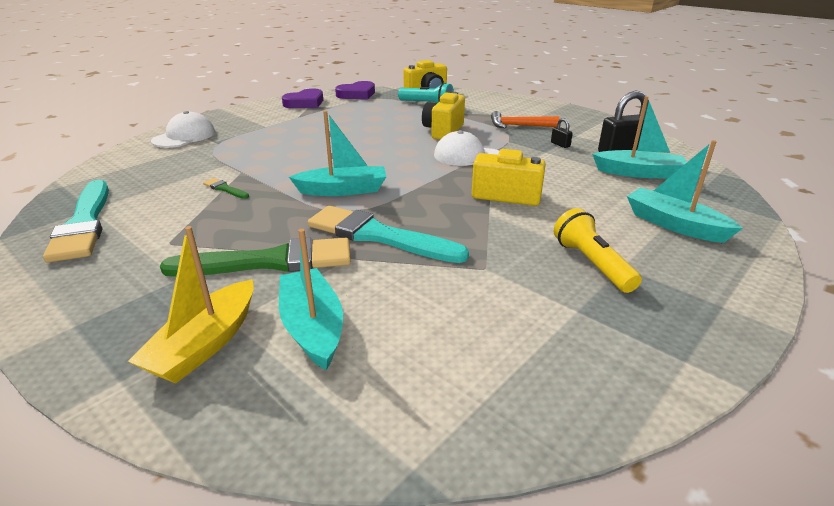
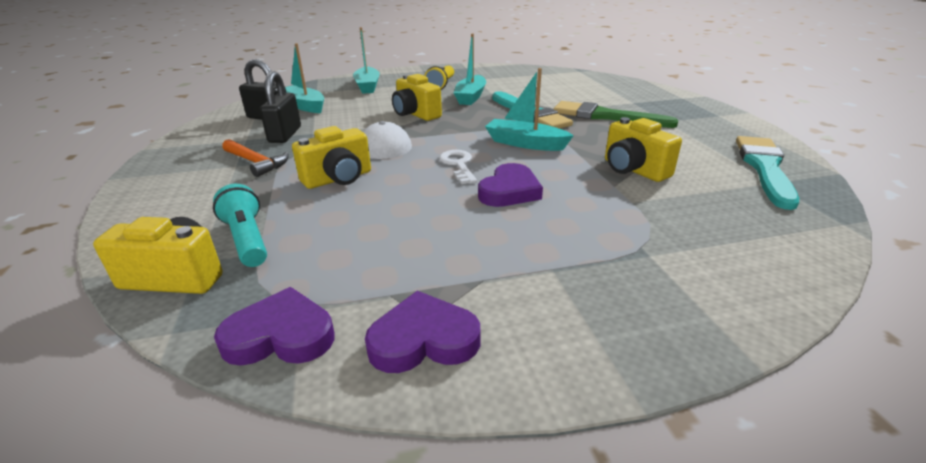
camera: 145 degrees left, 0 degrees up
(184, 136) = (707, 287): white cap -> none
(205, 344) = (645, 99): yellow boat -> none
(225, 189) = (633, 170): green brush -> yellow camera
(312, 327) = (594, 94): turquoise boat -> turquoise boat (470, 97)
(319, 151) = (509, 191): none -> purple heart
(378, 157) = (458, 165): none -> white key
(560, 144) = (285, 135): black padlock -> black padlock, size x2.22

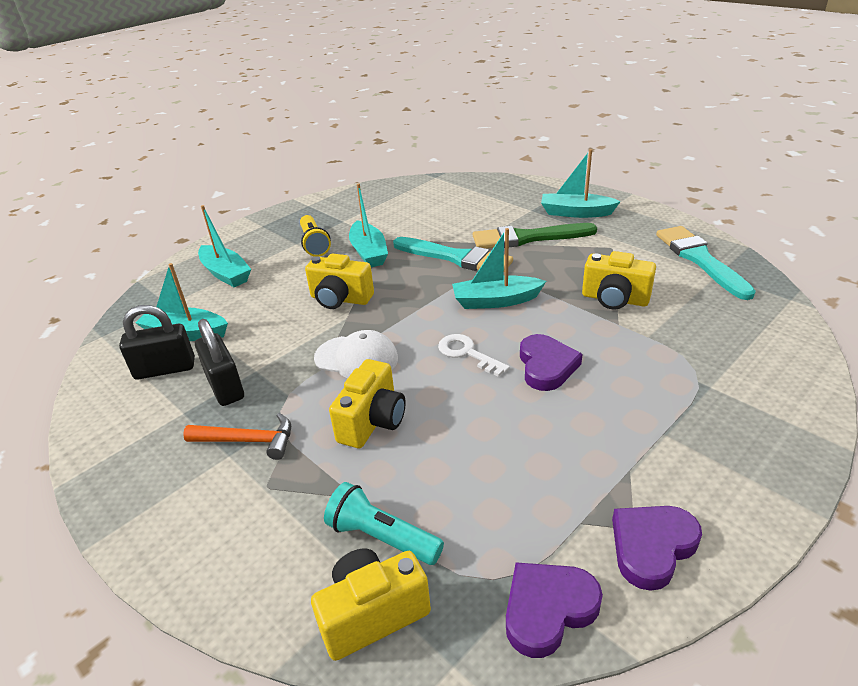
camera: 30 degrees left, 5 degrees up
(673, 112) = (576, 213): none -> turquoise boat

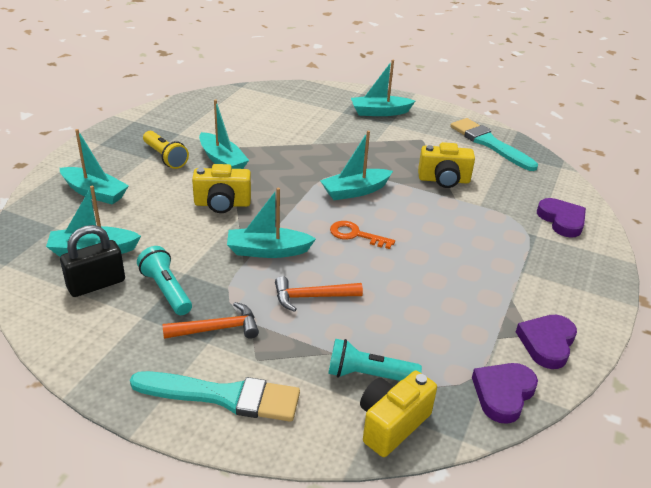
camera: 25 degrees left, 0 degrees up
(225, 387) = (166, 290): black padlock -> turquoise flashlight
(356, 358) = (268, 251): white cap -> turquoise boat
(372, 421) = (312, 297): yellow camera -> orange hammer
(455, 257) = (302, 158): turquoise brush -> turquoise brush (223, 396)
(467, 353) = (355, 235): white key -> orange key
(528, 238) = (353, 136): green brush -> none
(546, 366) = (420, 236): purple heart -> purple heart (562, 220)

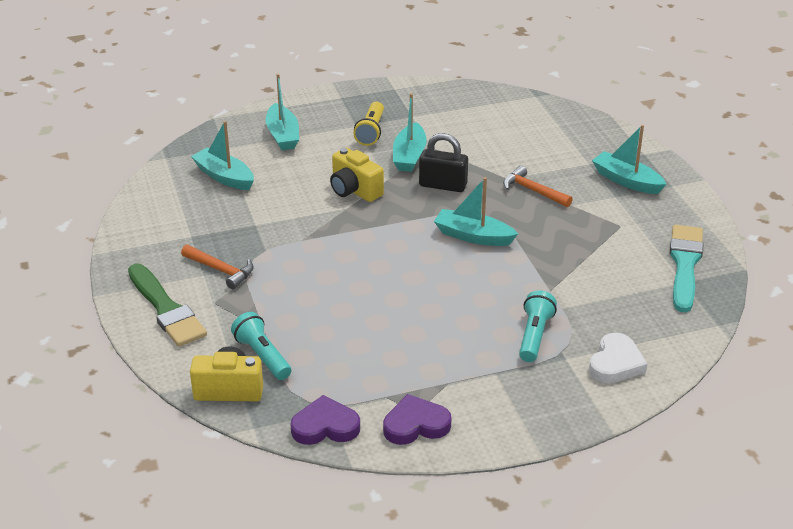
camera: 50 degrees right, 0 degrees up
(96, 284) = (195, 200): black padlock -> black padlock (443, 185)
(166, 290) = (228, 228): turquoise flashlight -> turquoise flashlight (534, 335)
(223, 396) = (166, 309): turquoise brush -> green brush
(268, 251) = (331, 242): turquoise boat -> none
(312, 297) = (308, 289): orange hammer -> orange hammer (533, 191)
(355, 235) = (413, 268): orange key -> none
(444, 180) = (570, 270): yellow camera -> none
(562, 220) = (615, 363): purple heart -> white heart

